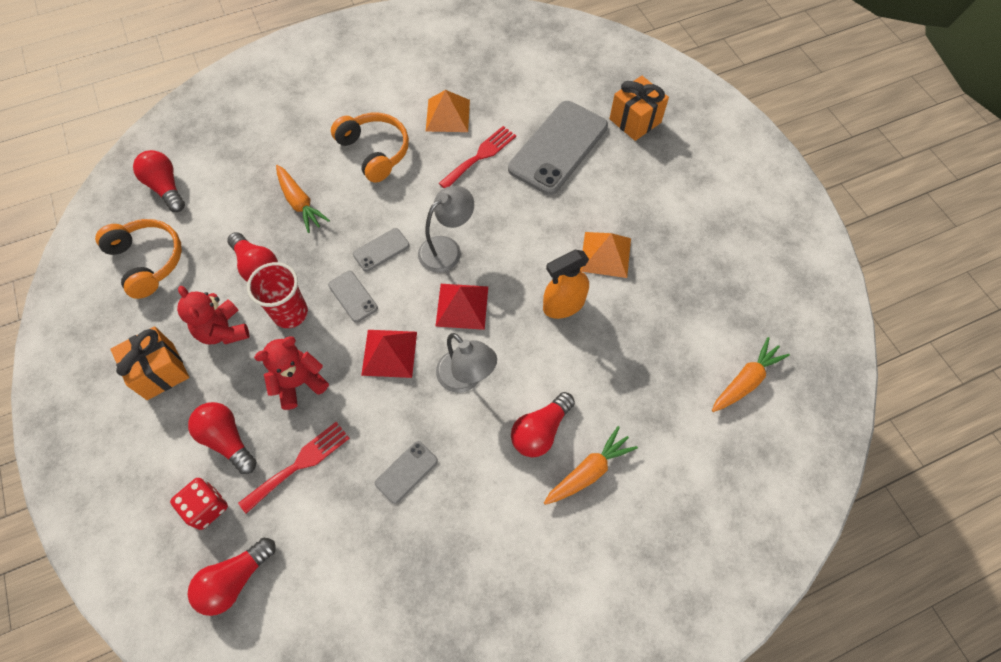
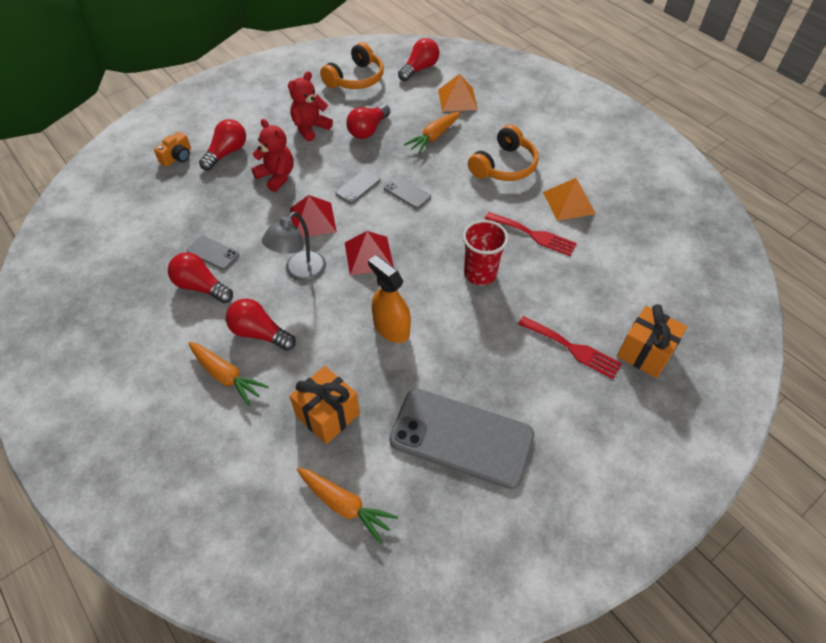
camera: 75 degrees right, 10 degrees down
(160, 371) = (272, 109): orange gift -> orange gift (327, 415)
(207, 507) = (177, 157): red dice -> orange camera
(235, 580) = (128, 184): red light bulb -> red light bulb (201, 287)
(290, 313) = (333, 157): red cup -> red cup (480, 274)
(300, 464) = (213, 193): red fork -> red fork (573, 348)
(447, 249) = (423, 233): grey lamp -> none
(558, 147) = (573, 291): grey phone -> grey phone (461, 437)
(605, 254) = (459, 353): orange pyramid -> orange pyramid (457, 99)

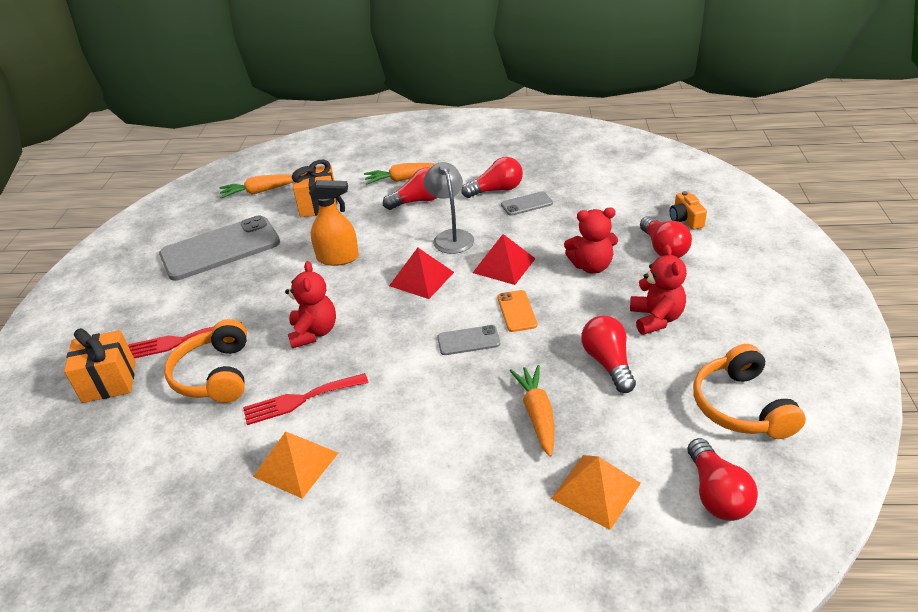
camera: 135 degrees right, 15 degrees down
(358, 187) = (517, 311): grey phone -> orange phone
(480, 274) = (314, 332): red cup -> red teddy bear
(504, 166) = (416, 447): orange headphones -> orange headphones (215, 375)

